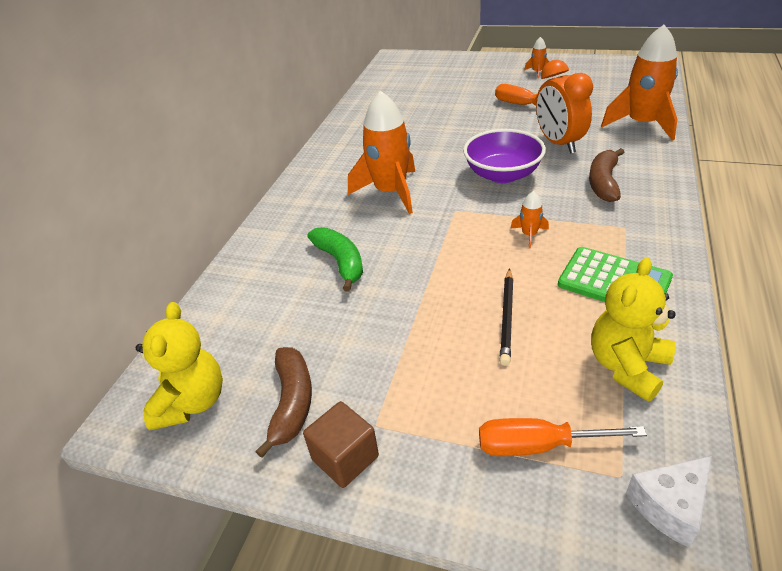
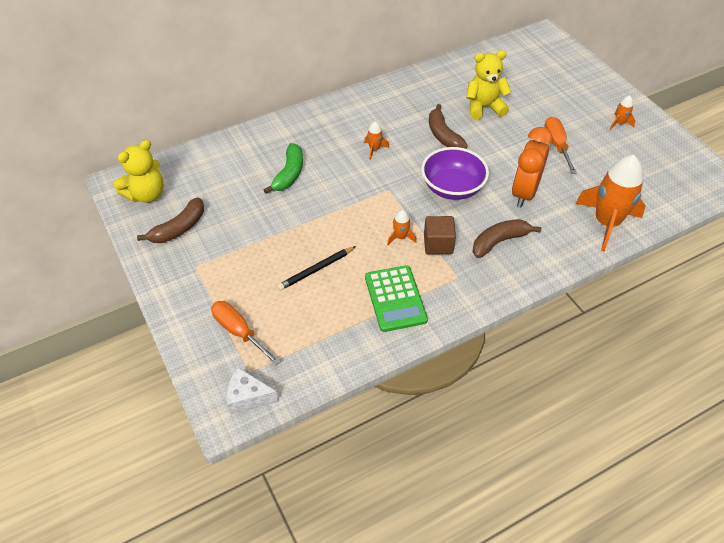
camera: 40 degrees right, 10 degrees up
(345, 458) = (168, 269): brown cube -> brown cube (438, 244)
(391, 192) = (374, 149): orange rocket -> orange rocket, size x0.43
(431, 148) = (443, 135): none -> brown banana
(627, 366) = (327, 339): yellow teddy bear -> yellow teddy bear (484, 107)

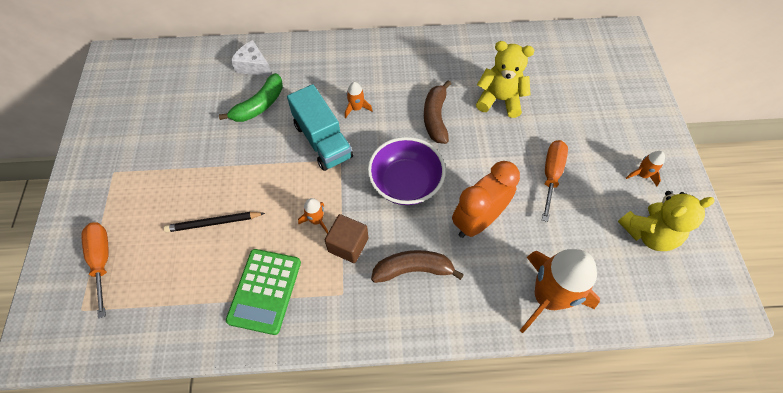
camera: 25 degrees right, 10 degrees up
(146, 194) = (125, 79): yellow teddy bear -> yellow teddy bear (648, 233)
(179, 228) = (127, 126): brown banana -> none
(248, 397) = (61, 338): white cheese -> white cheese (253, 66)
(363, 181) = (322, 140): none -> turquoise truck

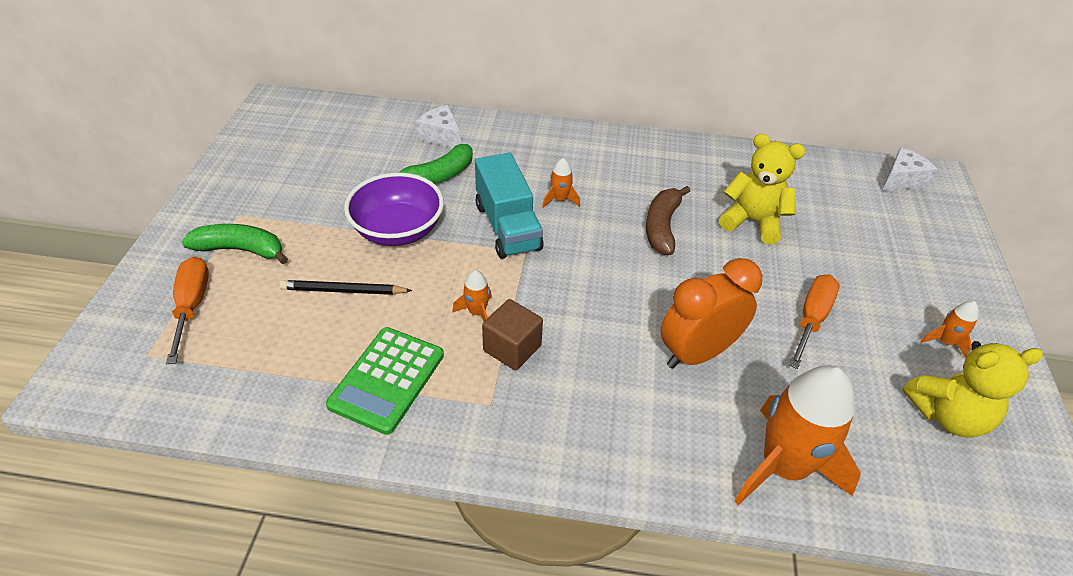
camera: 10 degrees right, 15 degrees down
(125, 203) = (241, 250): none -> green banana
(405, 183) = (606, 292): purple bowl -> purple bowl (398, 230)
(413, 269) = (595, 394): brown banana -> none
(599, 41) = (901, 180): none -> white cheese

